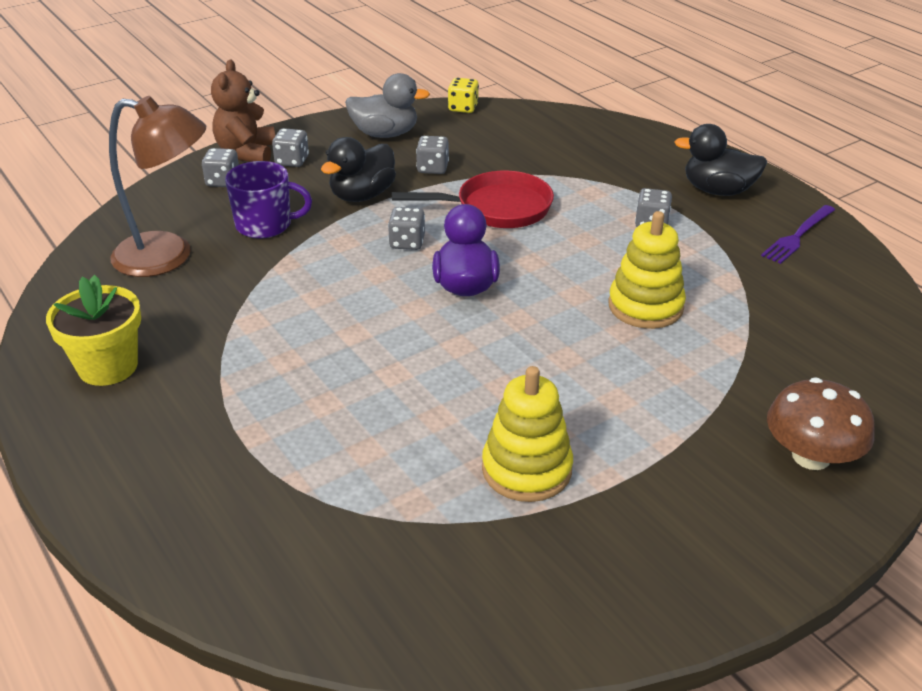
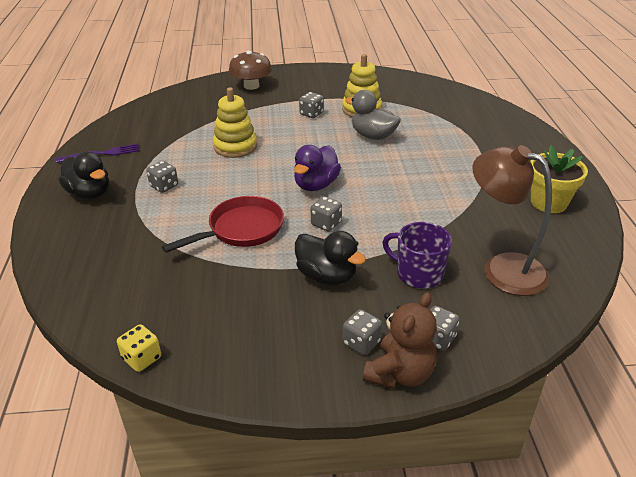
camera: 150 degrees left, 0 degrees up
(362, 195) = (327, 276): black duck -> black duck turned 60 degrees clockwise
(385, 134) = (250, 348): grey duck -> grey duck (373, 136)
(432, 168) = (248, 285): grey dice -> grey dice (311, 114)
(497, 208) = (241, 229): red pan -> red pan turned 120 degrees clockwise

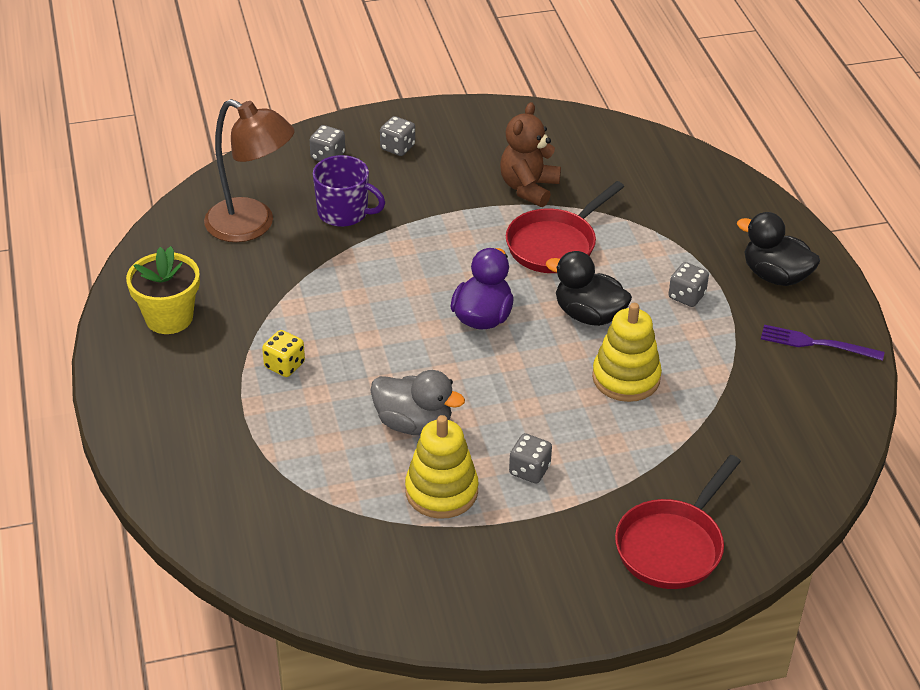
camera: 170 degrees right, 5 degrees up
(101, 154) = (817, 344): purple fork -> purple fork turned 45 degrees clockwise
(142, 358) = (587, 120): yellow dice -> yellow dice (284, 365)
(251, 86) = (672, 546): brown mushroom -> red pan
(326, 224) = (456, 261): grey dice -> none
(327, 276) = (442, 201): black duck -> black duck (588, 315)
(400, 373) = (362, 129): brown teddy bear -> brown teddy bear (528, 188)

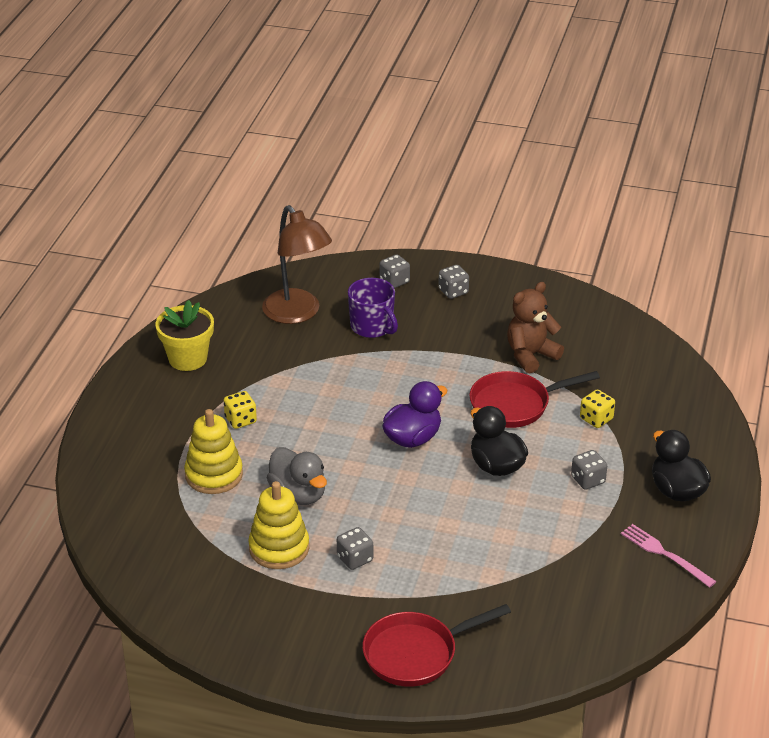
camera: 30 degrees right, 5 degrees down
(626, 378) = (485, 522): yellow stacking toy -> yellow stacking toy (214, 475)
(644, 231) = (596, 419): none -> yellow dice
(817, 344) = (665, 554): purple fork -> pink fork

